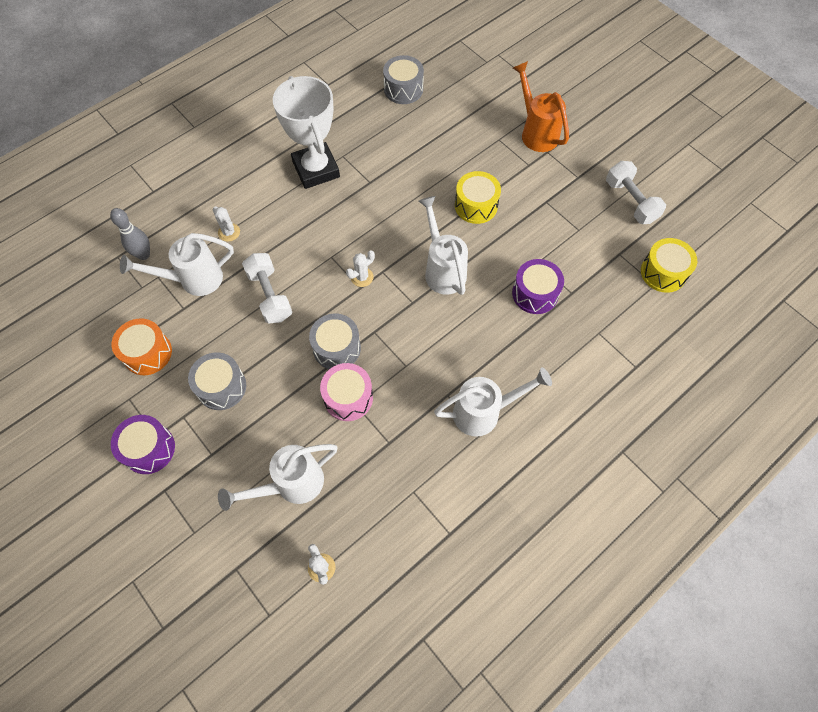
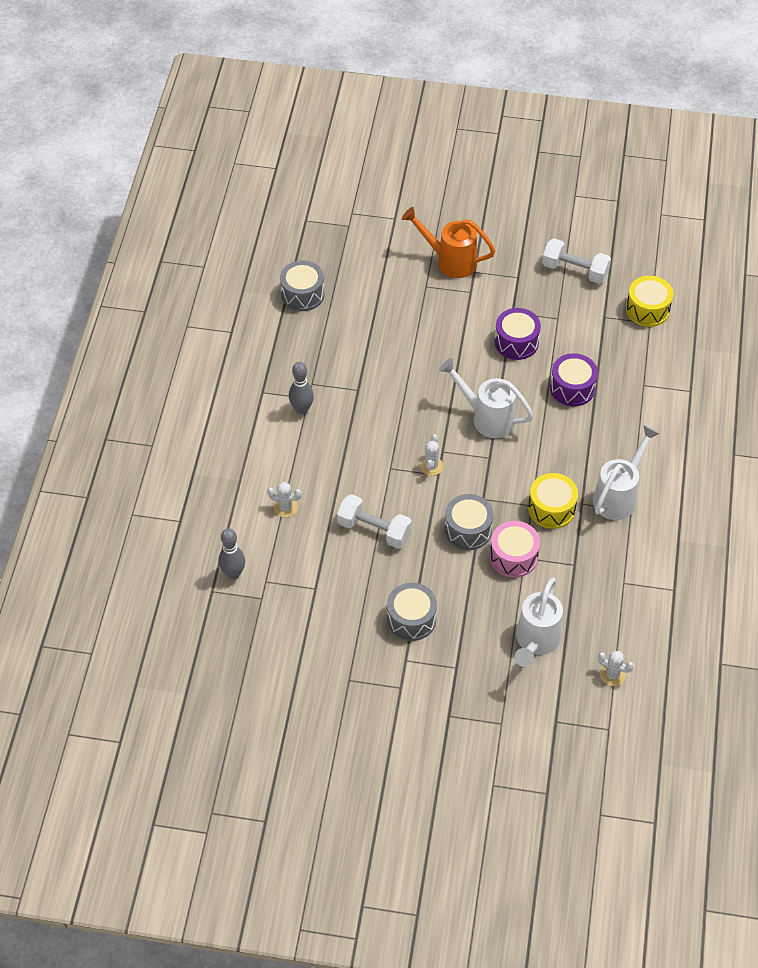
camera: 40 degrees left, 10 degrees down
(147, 353) = (325, 639): orange drum -> none
(149, 449) = (405, 699): purple drum -> purple drum (516, 342)
(193, 280) = (298, 562): white watering can -> none
(316, 169) = (302, 409): white trophy -> grey bowling pin
(476, 205) = (462, 351): yellow drum -> yellow drum (551, 508)

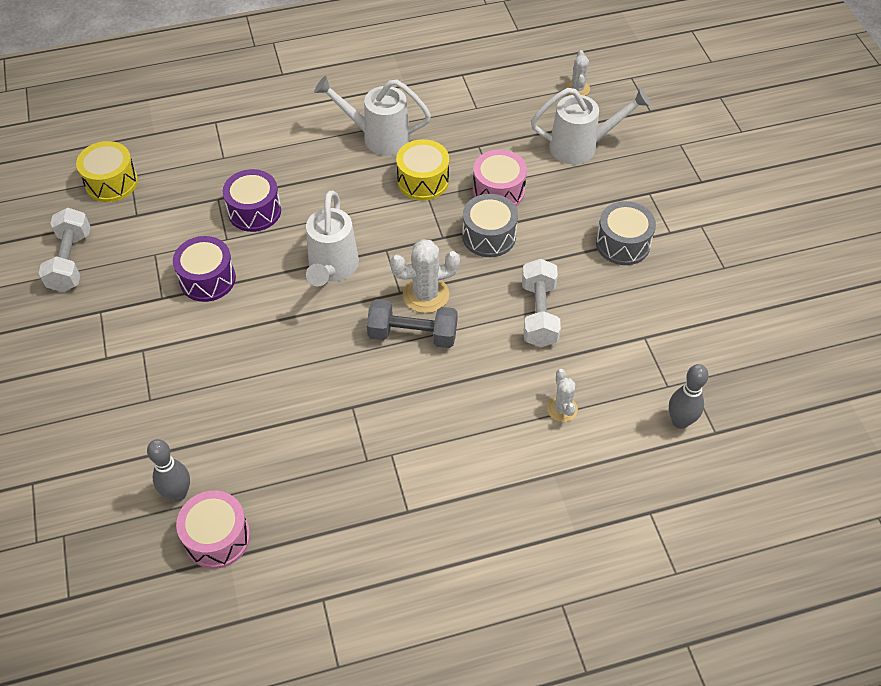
camera: 115 degrees left, 0 degrees up
(302, 294) = (217, 537): grey drum -> pink drum
(302, 409) = (412, 454): grey bowling pin -> grey bowling pin (178, 493)
(399, 445) = (412, 335): none -> grey dumbbell
(431, 466) = (426, 295): white cactus -> white cactus, size x1.64
(449, 261) = (95, 390): orange watering can -> none

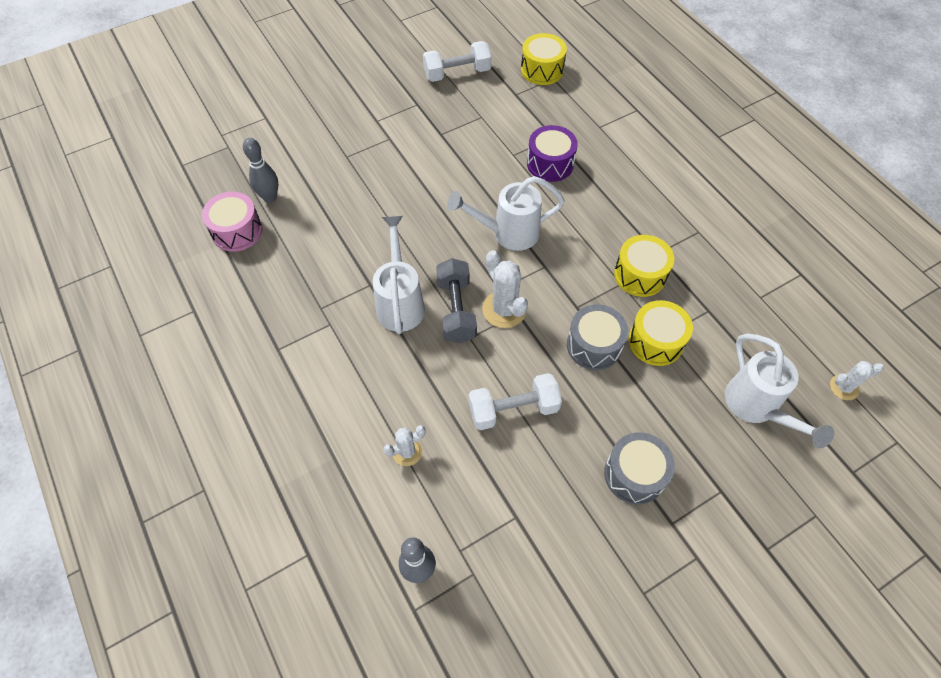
camera: 75 degrees right, 5 degrees up
(207, 279) = (468, 155): purple drum -> none
(378, 137) = (677, 226): white watering can -> white watering can (400, 302)
(498, 191) = (656, 341): pink drum -> yellow drum

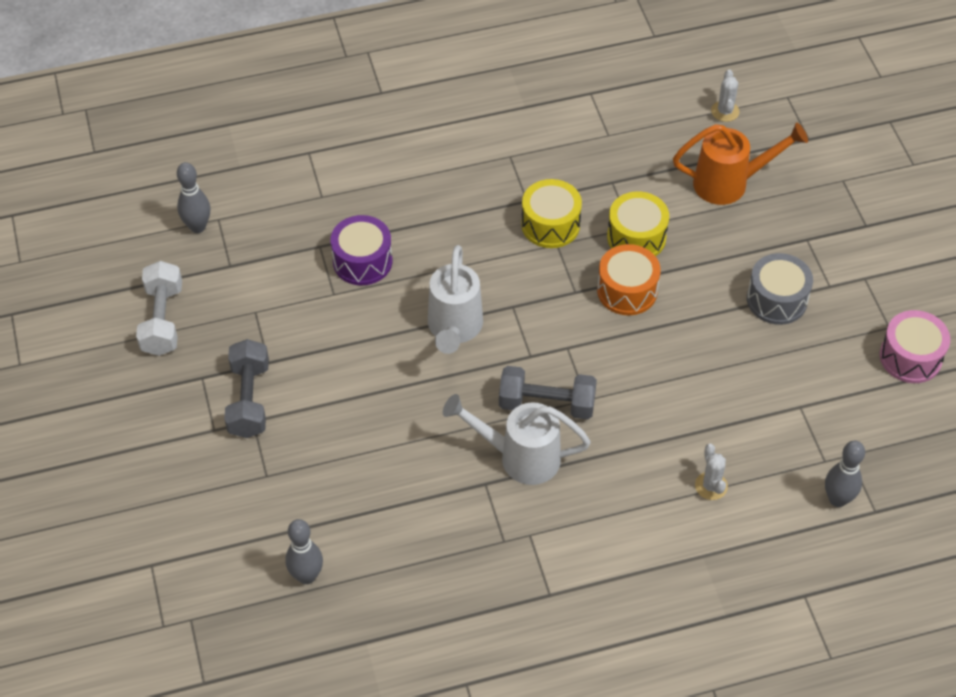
camera: 75 degrees left, 5 degrees down
(237, 231) = (352, 622): pink drum -> pink drum (910, 357)
(406, 132) = (249, 400): none -> grey dumbbell
(504, 309) = (559, 358): white cactus -> none
(513, 409) = (684, 380): white dumbbell -> none
(542, 70) = (197, 227): yellow drum -> grey bowling pin
(594, 345) = (627, 290): grey drum -> orange drum
(756, 408) = (730, 183): white watering can -> orange watering can

